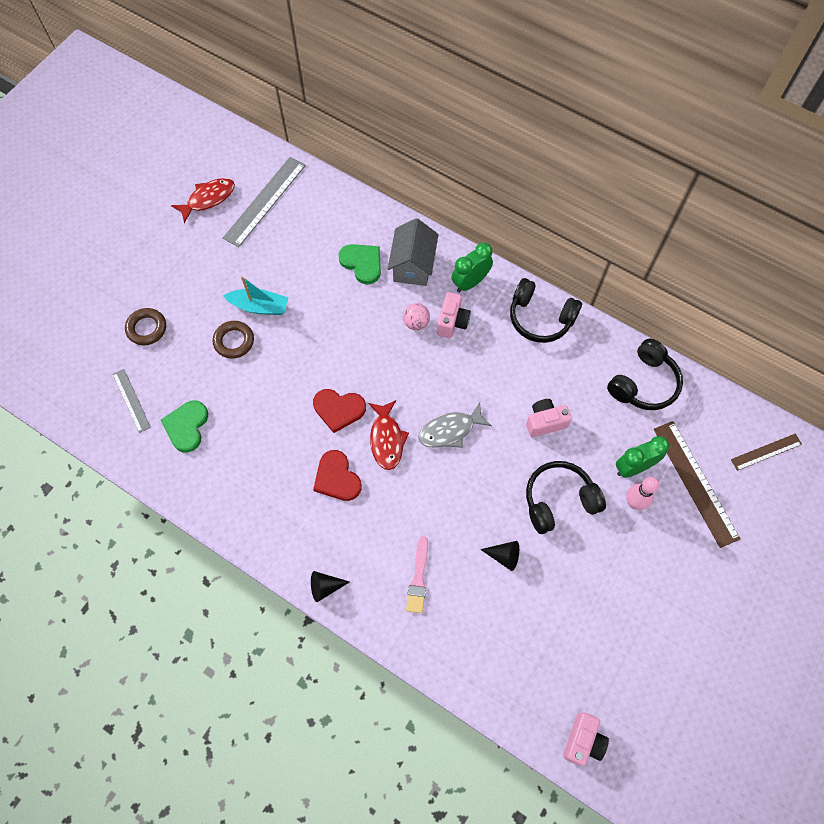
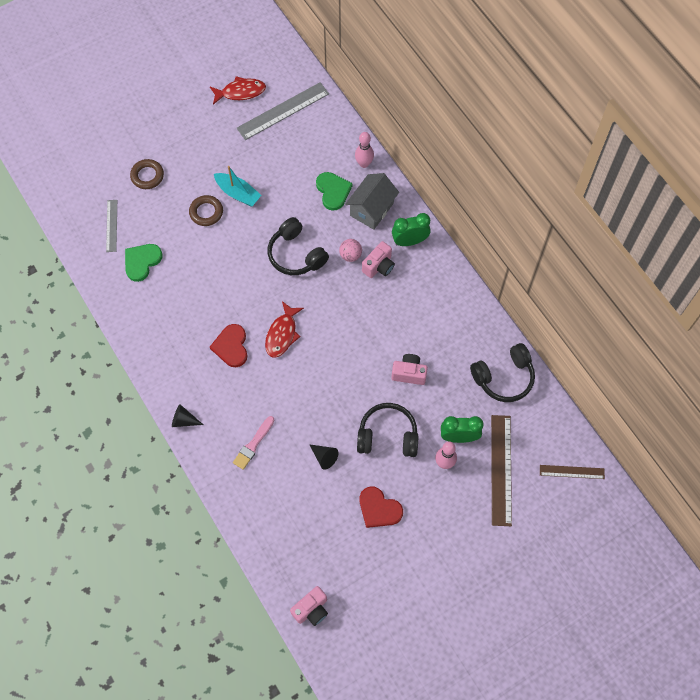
camera: 25 degrees right, 0 degrees up
(339, 409) = (258, 296): red heart -> red heart (379, 509)
(380, 222) = (364, 164): none -> pink bowling pin
(450, 430) = (333, 348): grey fish -> none
(540, 318) = (450, 292): black headphones -> black headphones (296, 254)

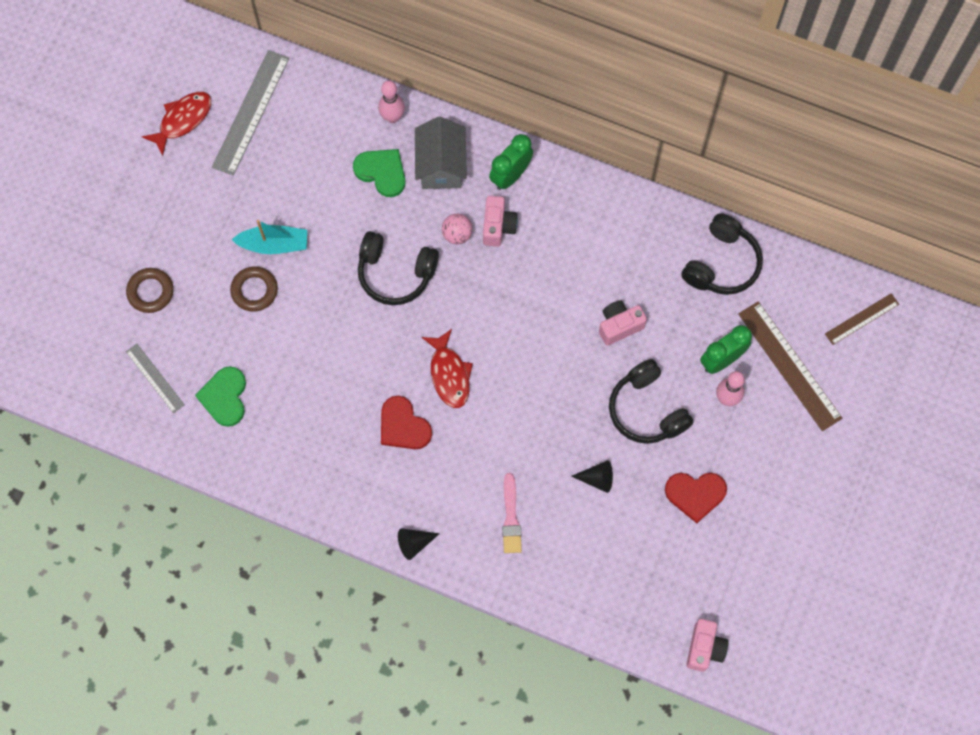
camera: 35 degrees left, 5 degrees up
(387, 436) = (647, 410): black headphones -> black headphones turned 90 degrees counterclockwise

